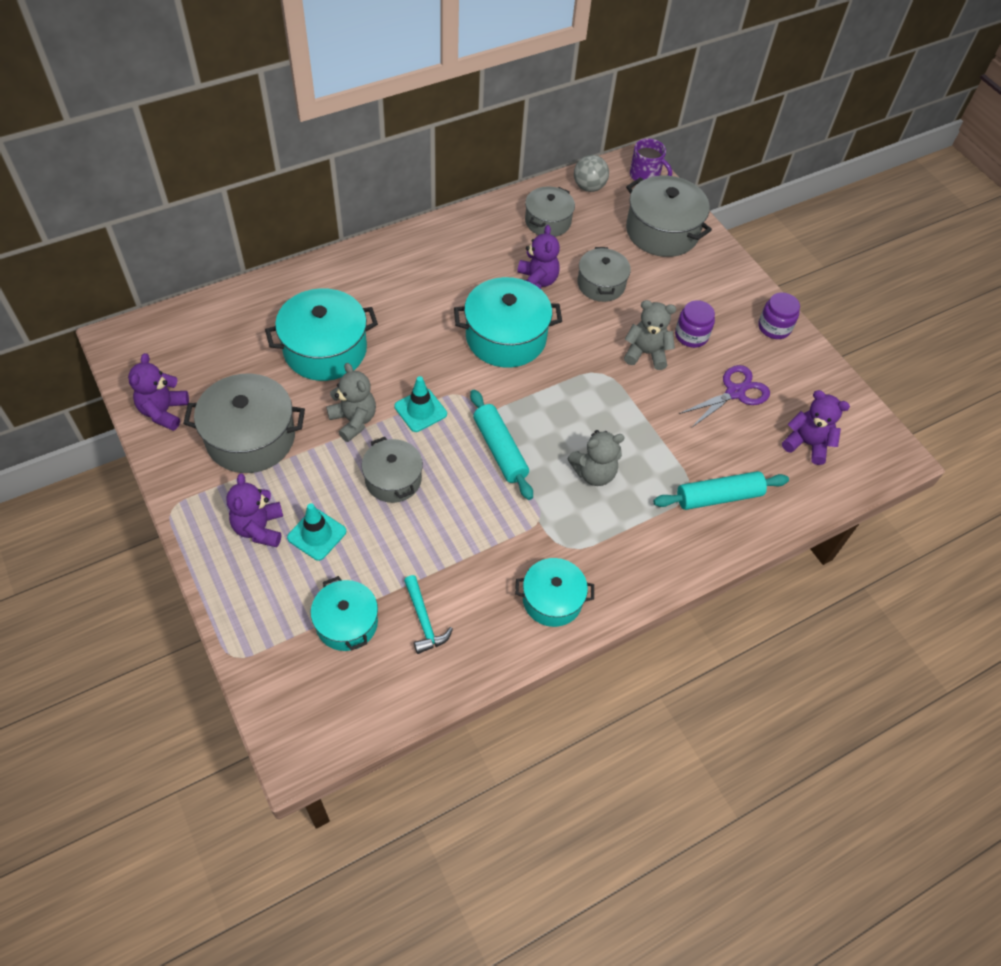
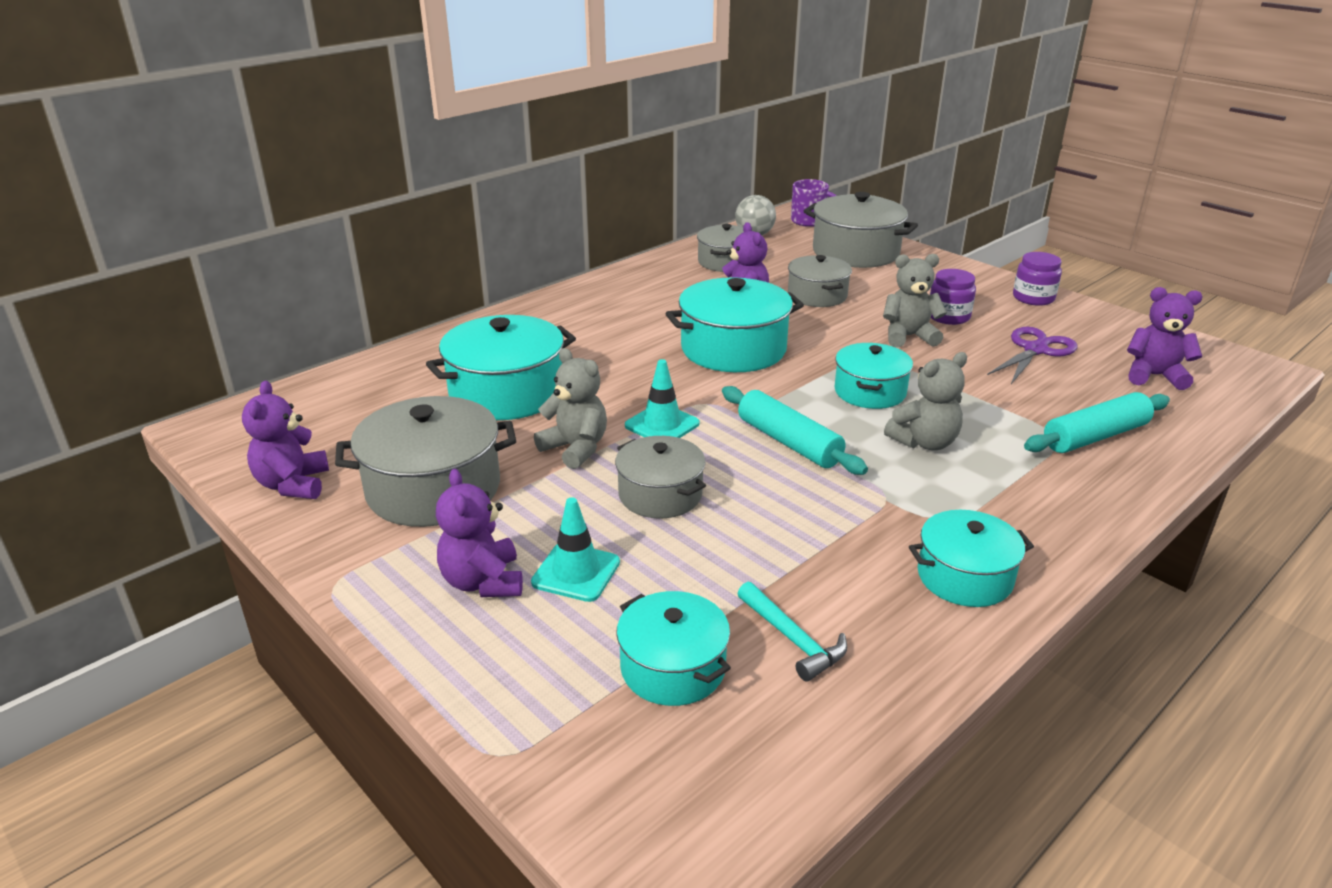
camera: 10 degrees left, 25 degrees down
(583, 410) = (870, 392): none -> turquoise pot

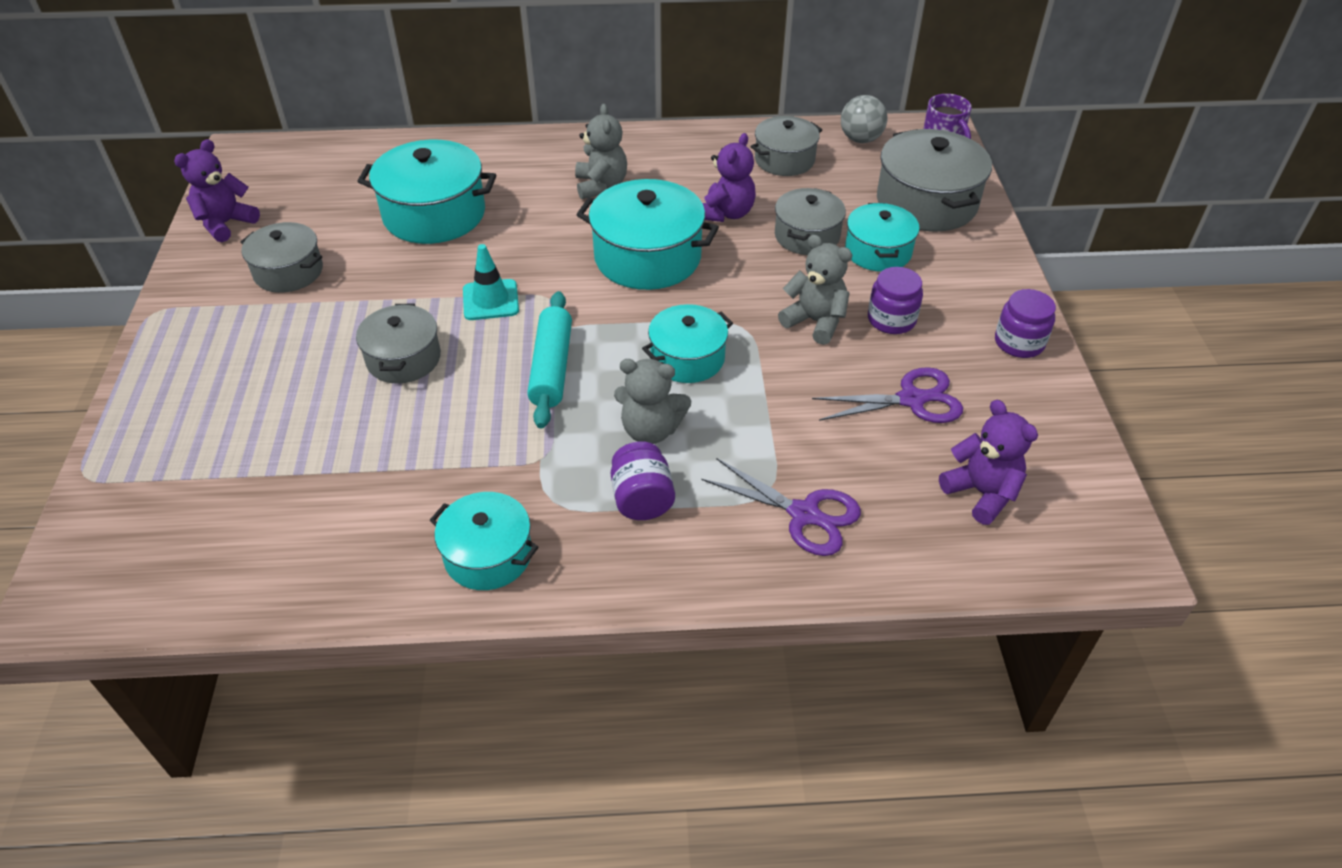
camera: 40 degrees right, 15 degrees up
(433, 489) = (288, 272): grey pot -> grey pot, size x0.63
(483, 582) = (222, 359): purple teddy bear -> none
(575, 448) = (408, 288): grey teddy bear -> grey teddy bear (601, 186)
(576, 572) = (275, 386): turquoise traffic cone -> none
(673, 668) = (229, 488): turquoise pot -> turquoise pot (878, 252)
(792, 639) = (316, 518): turquoise hammer -> none
(994, 483) = (642, 499): none -> purple jar
(1095, 436) = (804, 514): turquoise rolling pin -> purple scissors

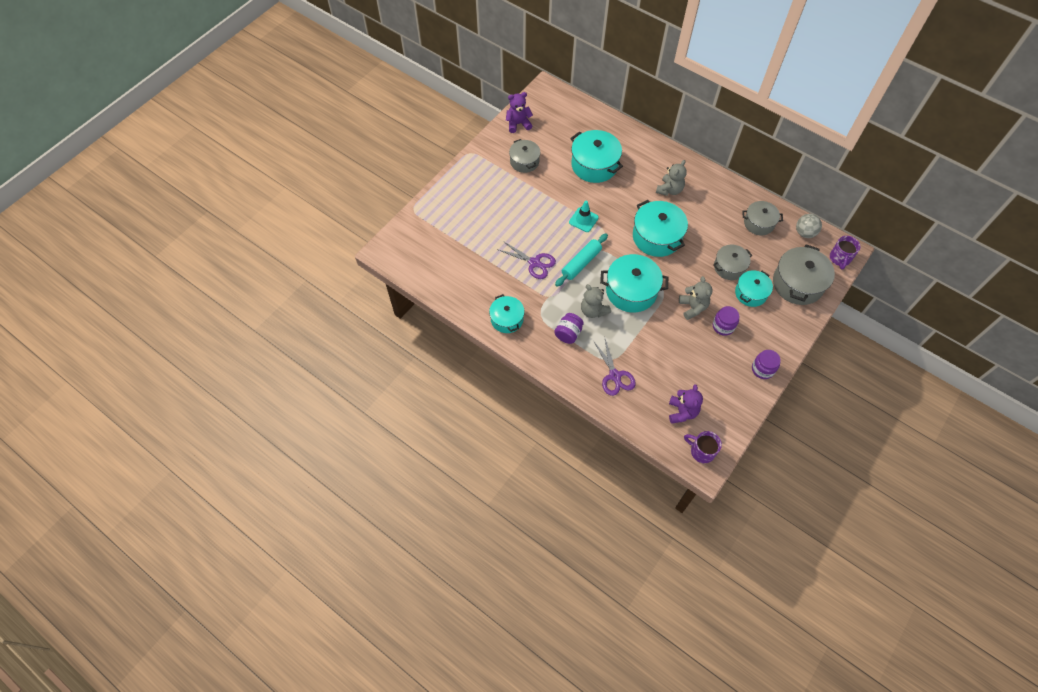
camera: 40 degrees right, 15 degrees up
(403, 358) = (535, 226): grey pot -> none
(687, 358) = (631, 291): turquoise pot -> turquoise pot, size x1.59
(726, 213) = (707, 235): purple teddy bear -> none
(911, 399) = (695, 362): purple scissors -> purple scissors (534, 263)
(1086, 535) = (701, 451): none -> purple mug

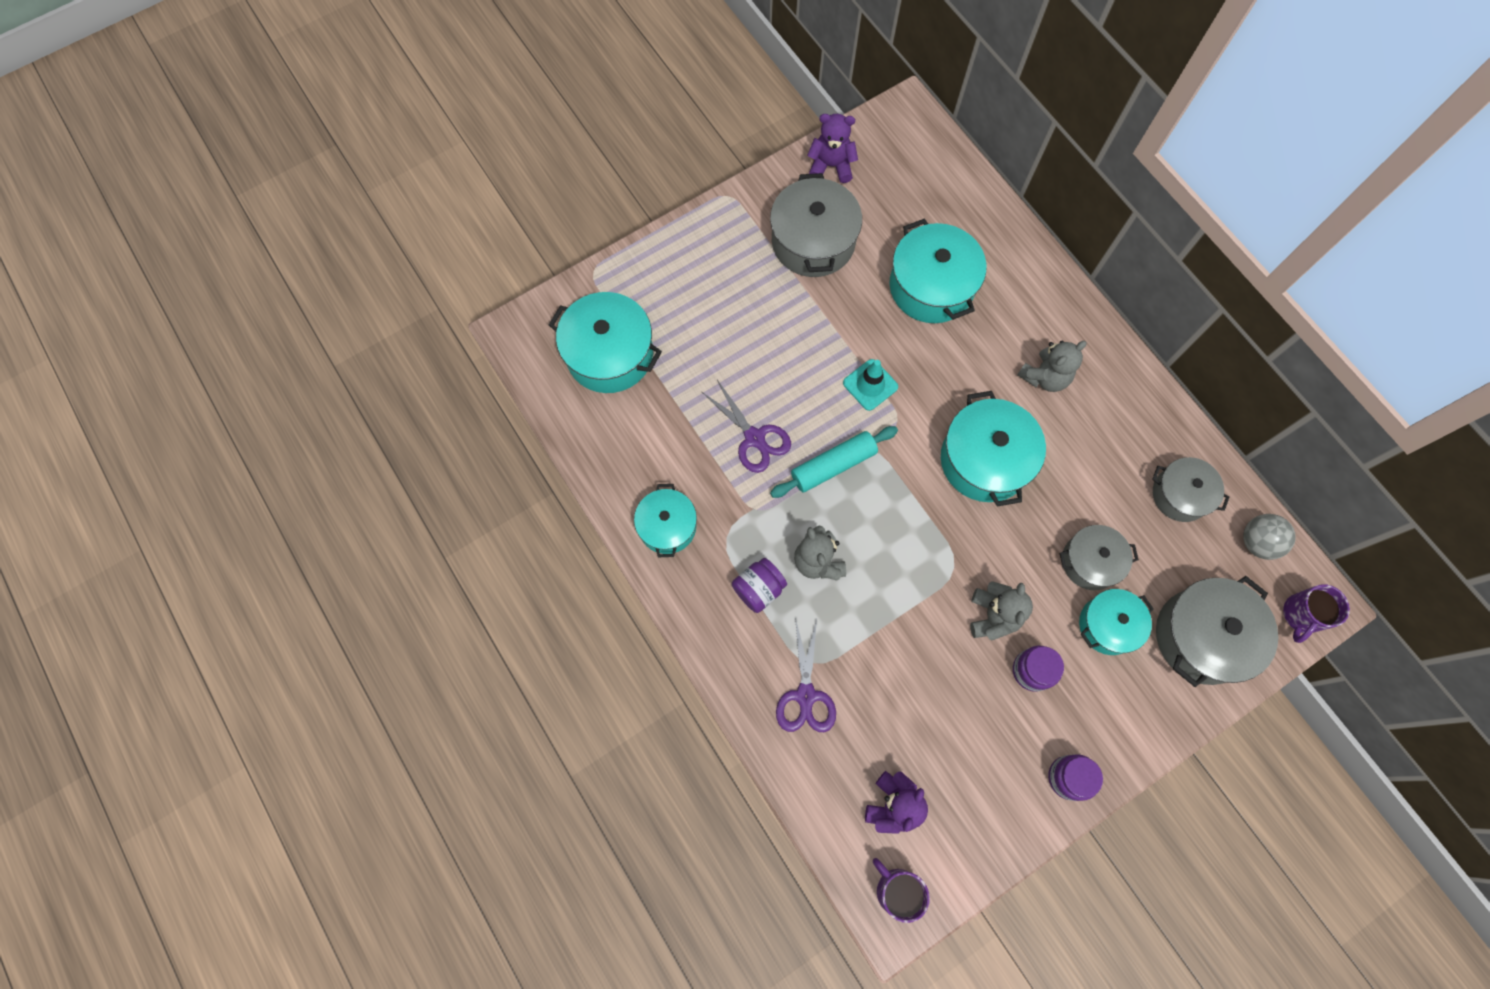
camera: 20 degrees right, 10 degrees up
(524, 161) = (813, 241): grey pot -> grey pot, size x1.59
(631, 291) = (898, 547): turquoise pot -> turquoise pot (609, 354)

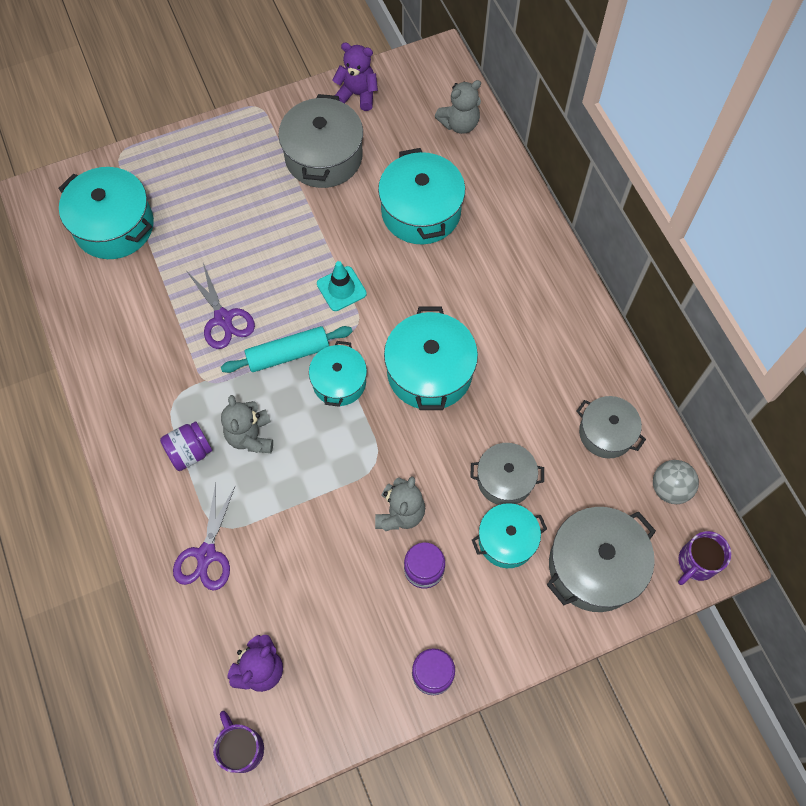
camera: 10 degrees right, 5 degrees down
(667, 526) = (123, 383): turquoise pot -> turquoise pot (339, 382)
(1044, 377) = (505, 307): grey teddy bear -> grey teddy bear (459, 124)

